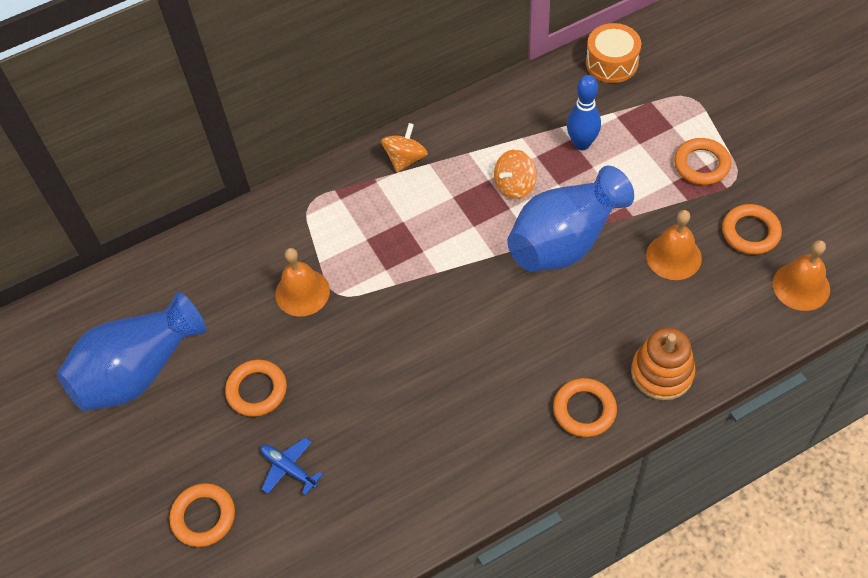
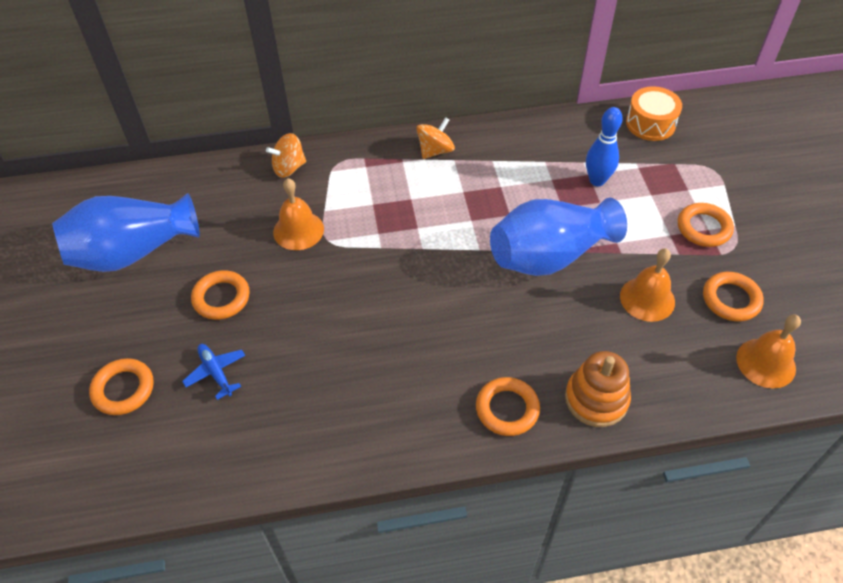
camera: 15 degrees right, 5 degrees down
(515, 185) = (522, 198): orange spinning top -> orange spinning top (289, 168)

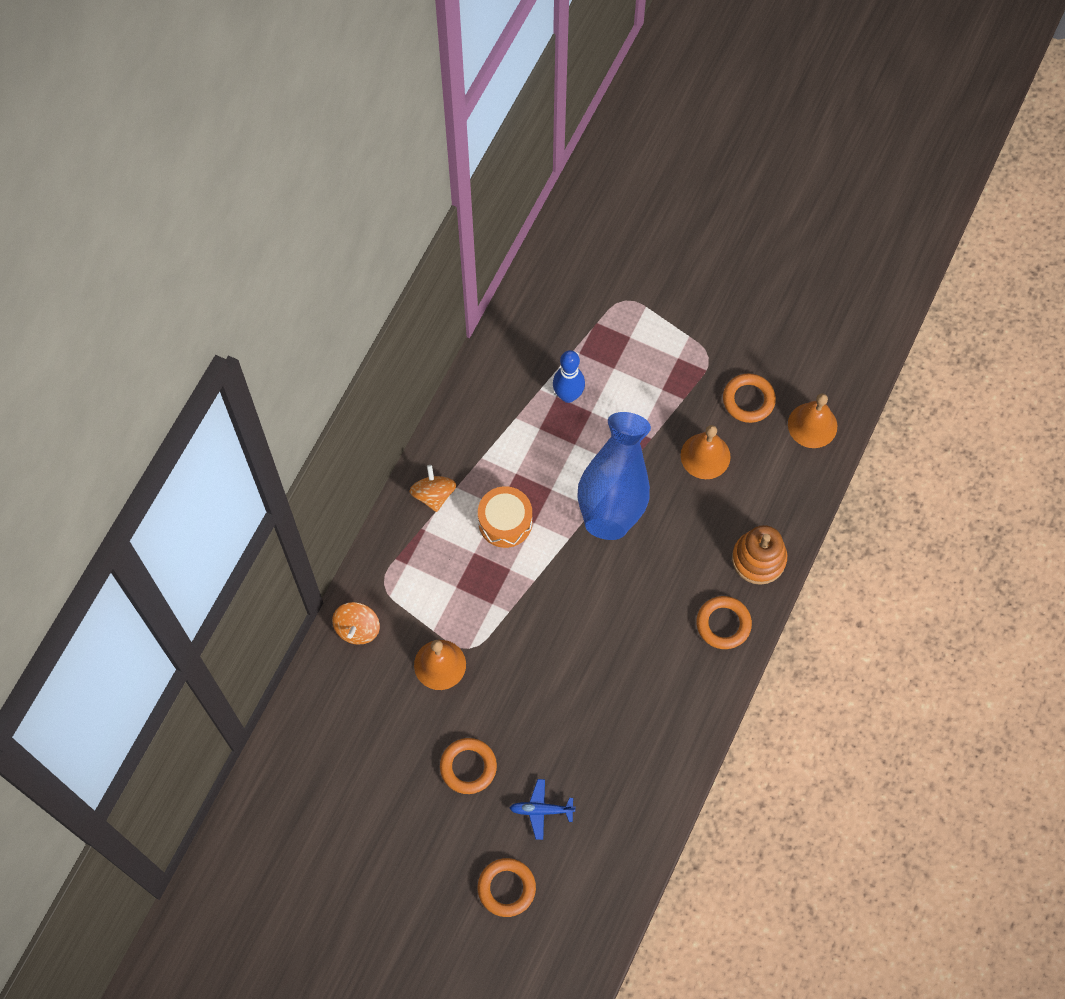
camera: 55 degrees left, 15 degrees up
(133, 252) = (360, 813): blue vase -> none
(650, 123) = (540, 302): orange drum -> orange drum (505, 522)
(703, 228) = (674, 360): orange ring -> none

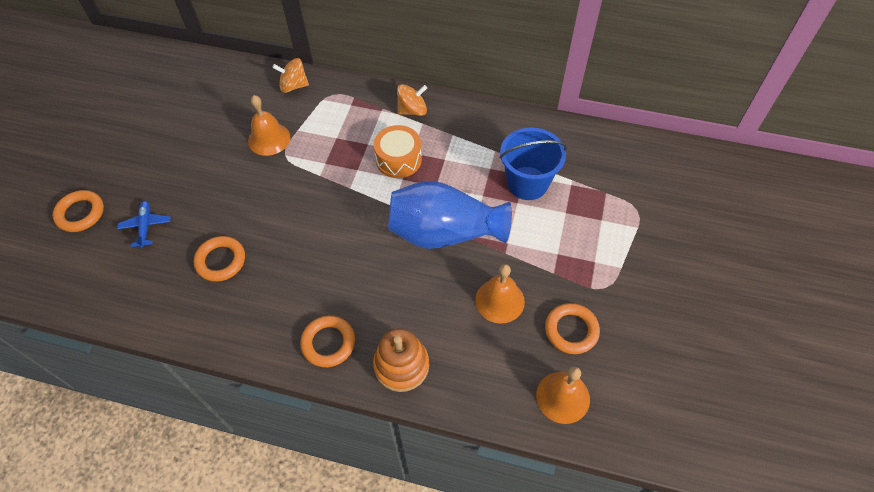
camera: 80 degrees right, 10 degrees down
(468, 767) = (184, 171): orange ring -> orange ring (221, 261)
(568, 395) = (527, 183): blue bowling pin -> blue bucket

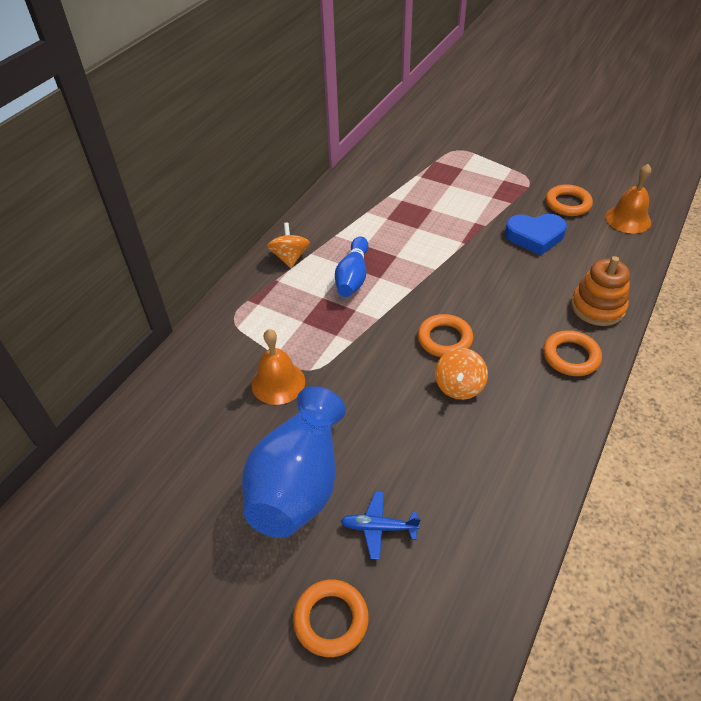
camera: 75 degrees left, 10 degrees down
(221, 261) = (452, 444): orange ring -> orange ring (444, 339)
(293, 86) = (201, 351): orange spinning top -> orange spinning top (459, 386)
(398, 159) = (353, 277): orange drum -> blue bowling pin
(444, 232) = (454, 258): blue vase -> blue vase (299, 483)
(499, 300) = (535, 237): orange bell -> blue heart
(527, 183) = (412, 199): blue bucket -> none

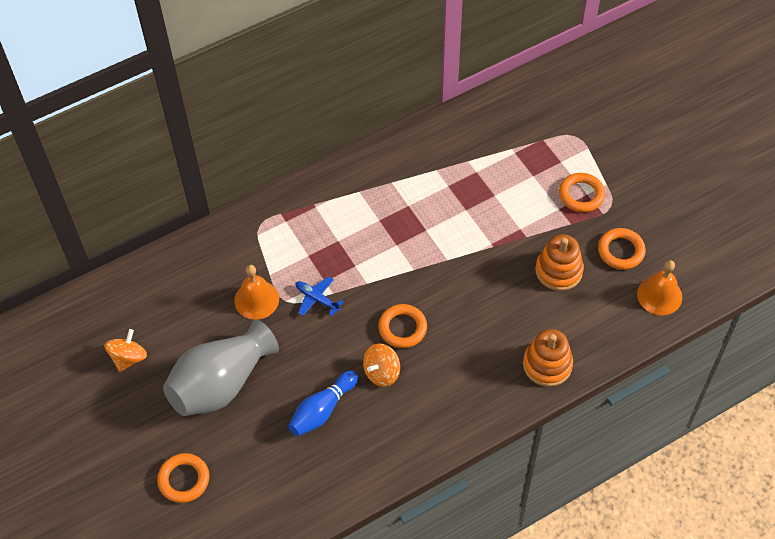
camera: 30 degrees right, 10 degrees up
(290, 257) = (339, 187): orange spinning top -> orange spinning top (128, 358)
(299, 483) = (221, 383): blue vase -> grey vase
(353, 277) = (376, 233): blue bowling pin -> blue bowling pin (322, 410)
(378, 527) = (250, 441): blue plane -> blue plane (317, 299)
(535, 237) = (558, 271): blue heart -> orange stacking toy
(571, 356) = (485, 394): orange ring -> orange ring (581, 195)

